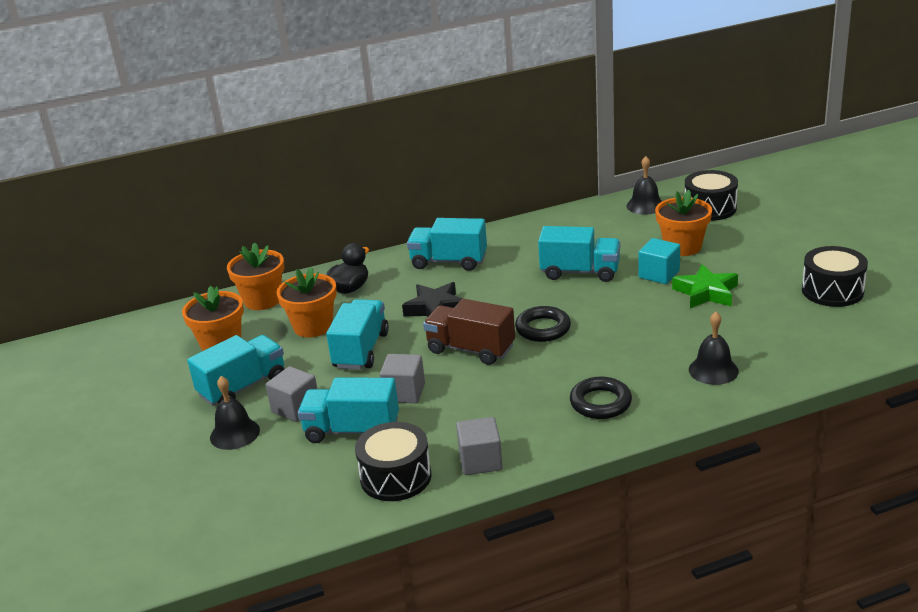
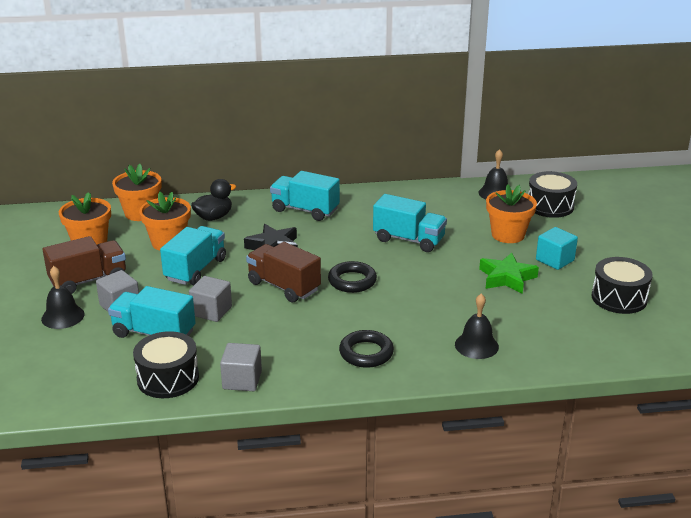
camera: 10 degrees right, 0 degrees up
(243, 387) = (88, 280): turquoise truck -> brown truck
(659, 274) = (474, 254): turquoise cube -> turquoise cube (555, 260)

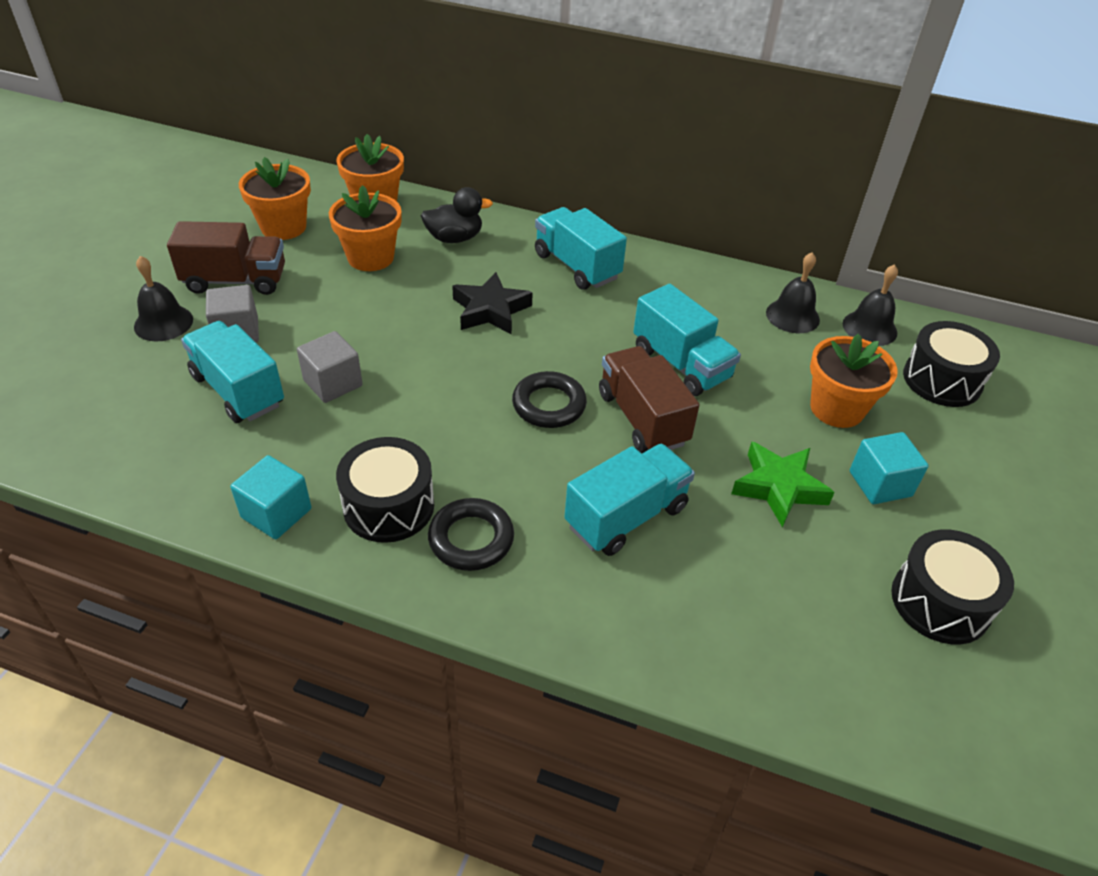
camera: 25 degrees right, 15 degrees up
(168, 378) = (194, 469): black drum -> black drum (389, 506)
(195, 269) = (368, 310): turquoise truck -> turquoise truck (626, 516)
(242, 380) = (276, 513): grey cube -> turquoise cube
(283, 286) = (452, 379): brown truck -> brown truck (642, 418)
(476, 345) = (640, 596): black bell -> black bell (792, 316)

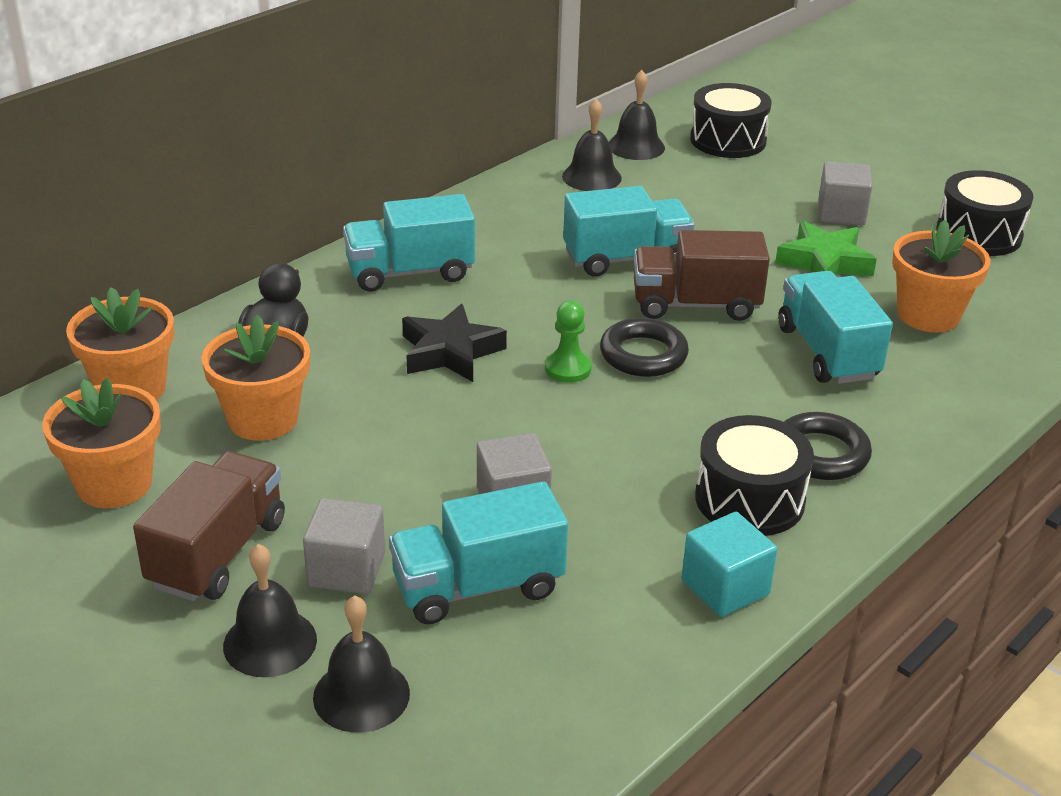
camera: 65 degrees left, 10 degrees down
(126, 370) = (361, 695): none -> black bell
(505, 370) = (568, 369): none -> green pawn
(836, 408) = (737, 200): orange flower pot -> orange flower pot (928, 315)
(880, 484) = (841, 213): turquoise cube -> grey cube

